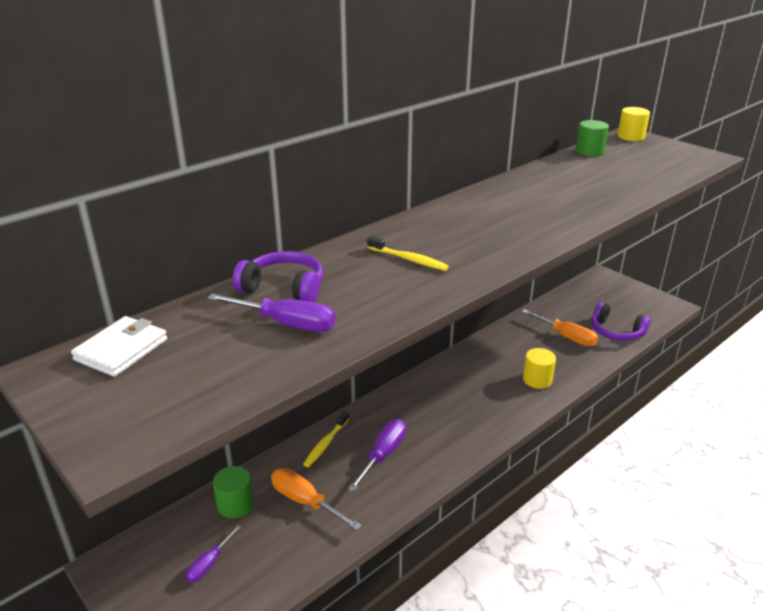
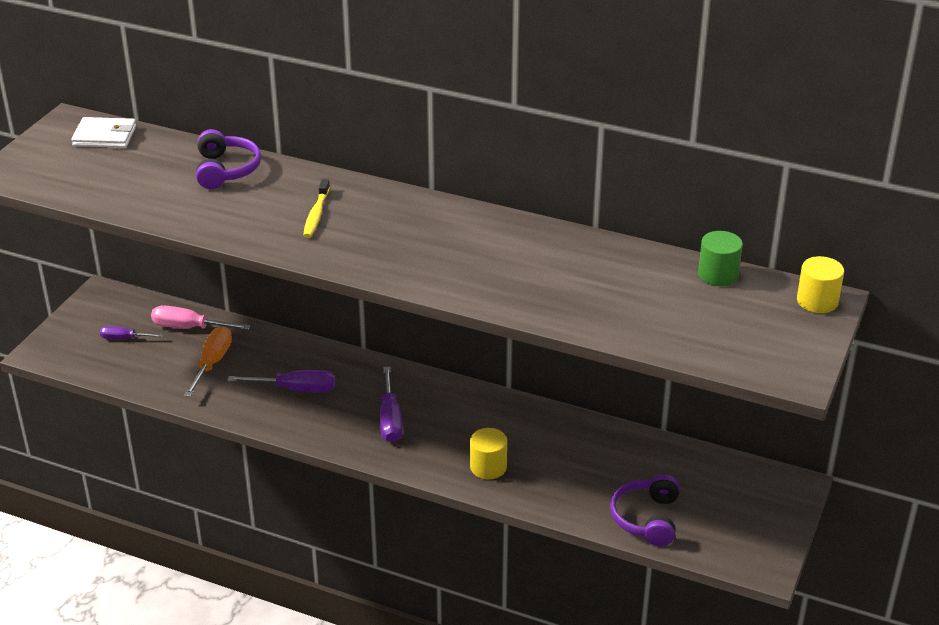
camera: 65 degrees right, 5 degrees up
(235, 504) = (190, 328): green cylinder -> pink screwdriver
(286, 324) = (173, 187): purple screwdriver -> purple screwdriver (390, 419)
(326, 444) = (290, 350): yellow toothbrush -> none
(566, 336) = (599, 475): orange screwdriver -> none

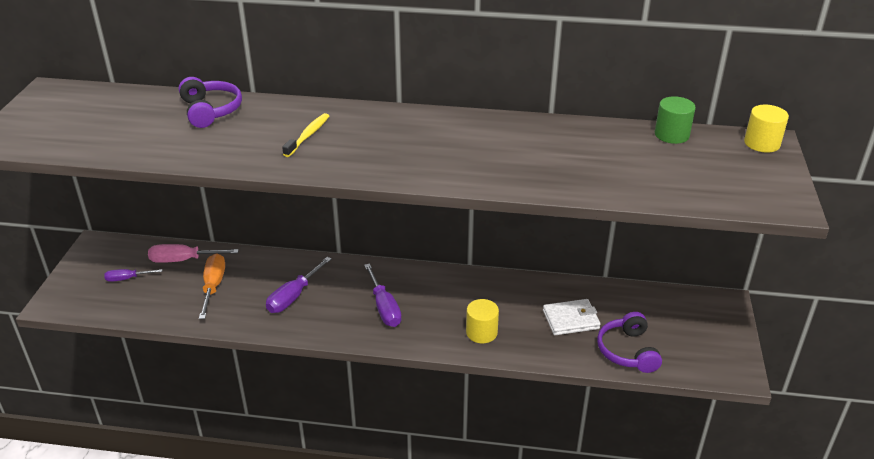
camera: 15 degrees left, 0 degrees up
(105, 136) = (87, 98): white wallet -> white wallet (571, 319)
(295, 389) = (294, 296): purple screwdriver -> purple screwdriver turned 135 degrees clockwise
(316, 214) = (308, 135): yellow toothbrush -> yellow toothbrush turned 150 degrees counterclockwise

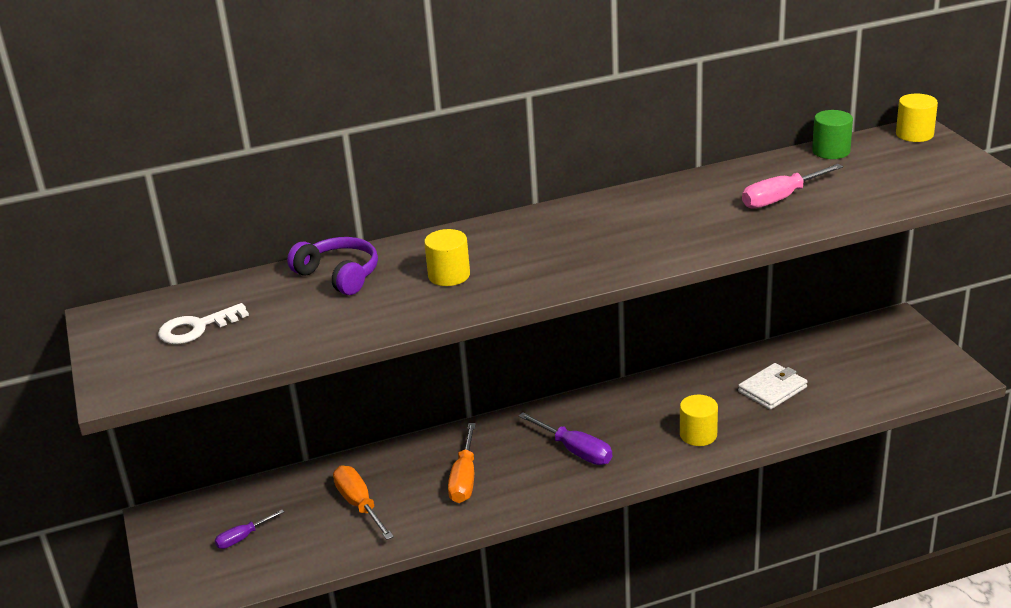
camera: 25 degrees left, 5 degrees down
(86, 117) = (196, 328): none -> white key
(184, 260) = (293, 492): pink screwdriver -> pink screwdriver (781, 198)
(277, 136) = (449, 275): none -> yellow cylinder
(294, 296) = (464, 478): purple screwdriver -> orange screwdriver
(308, 135) = (481, 263): yellow toothbrush -> none
(627, 351) = (850, 397): purple headphones -> none

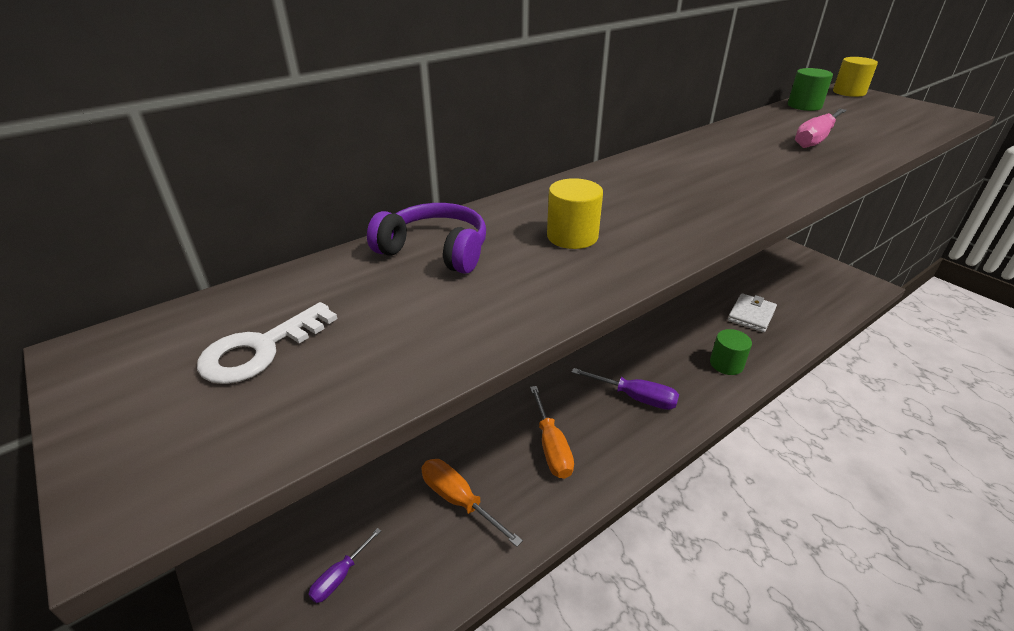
camera: 20 degrees left, 5 degrees up
(698, 435) = (726, 364): yellow cylinder -> green cylinder

